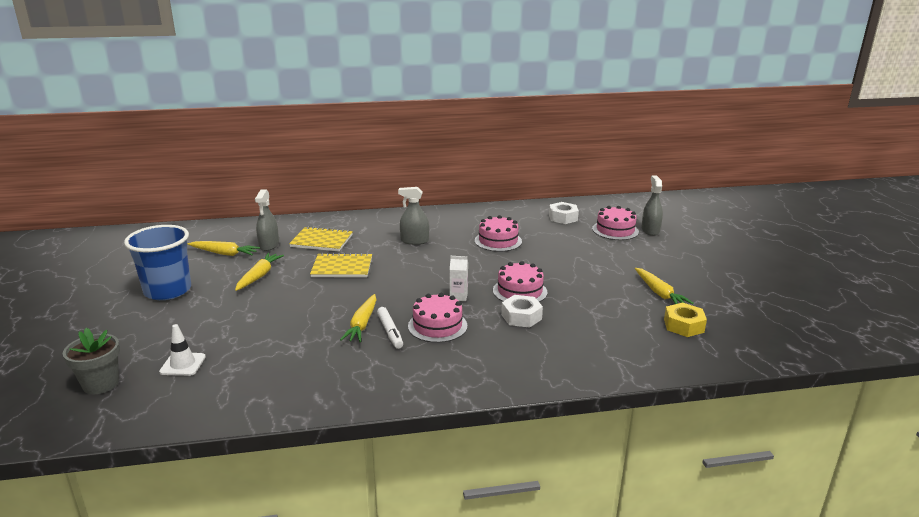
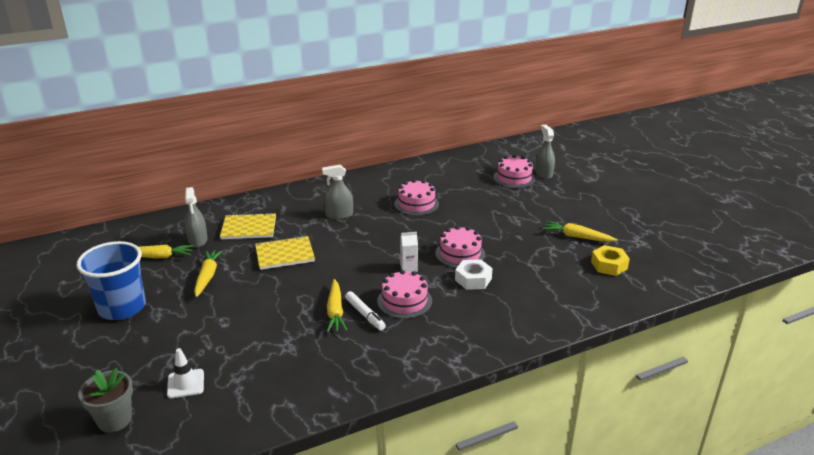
camera: 15 degrees left, 5 degrees up
(563, 217) = (463, 171): white nut -> none
(659, 293) = (577, 237): yellow carrot -> yellow carrot turned 150 degrees clockwise

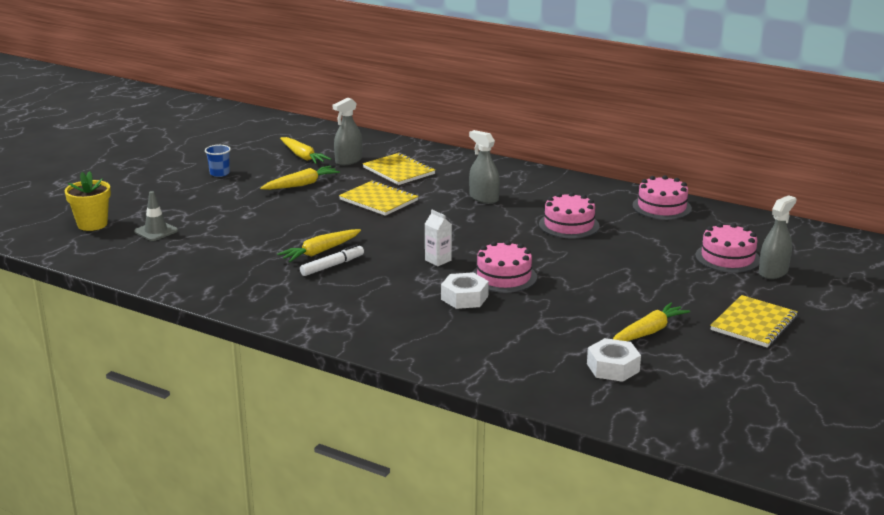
camera: 55 degrees right, 5 degrees down
(114, 420) = (92, 224): grey flower pot -> yellow flower pot
(122, 308) = (219, 173): blue cup -> blue cup, size x0.44
(185, 384) = (156, 231): white traffic cone -> grey traffic cone
(365, 314) = (332, 266): white marker -> white marker turned 150 degrees counterclockwise
(404, 301) = (378, 276): pink cake -> pink cake (661, 207)
(577, 237) = (648, 332): yellow carrot -> yellow carrot turned 60 degrees clockwise
(595, 204) = (753, 324): none -> yellow notebook
(609, 265) = (613, 367): yellow nut -> white nut

